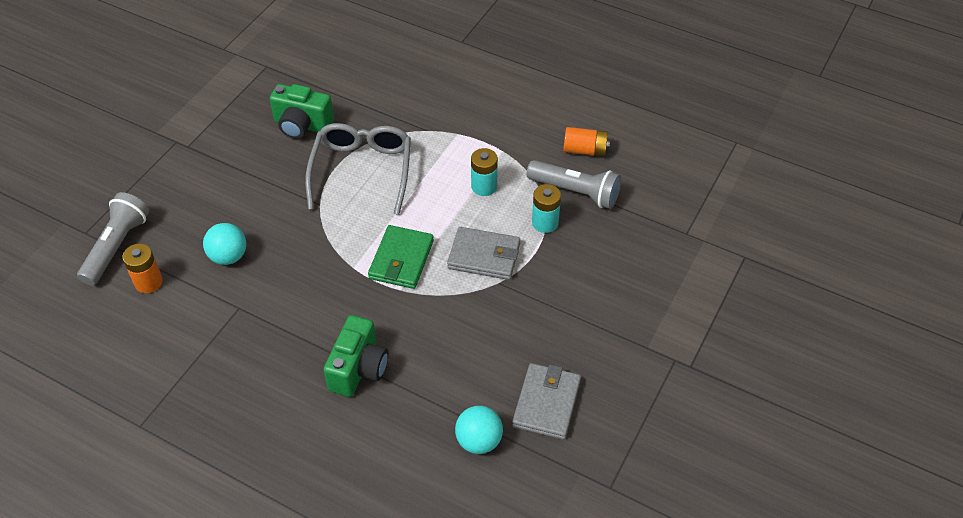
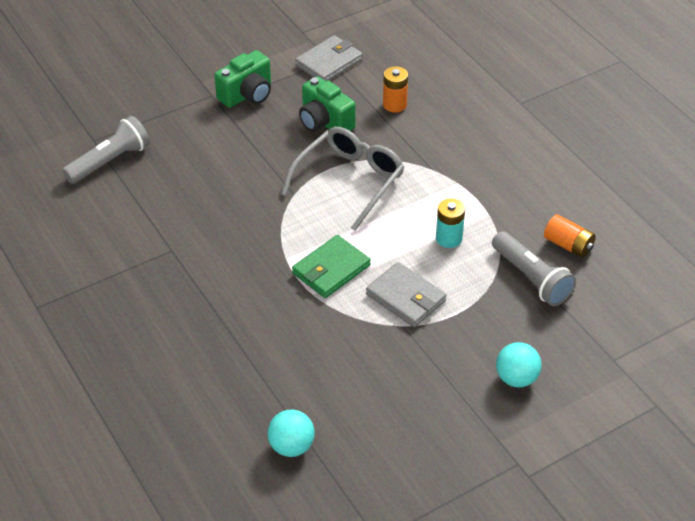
camera: 30 degrees right, 5 degrees down
(148, 282) = (115, 199): orange battery -> orange battery (394, 104)
(228, 256) = (190, 206): turquoise ball -> turquoise ball (516, 378)
(358, 369) = (233, 342): green camera -> green camera (247, 95)
(545, 222) = (482, 293): turquoise battery -> none
(546, 403) = (372, 444): grey wallet -> grey wallet (329, 62)

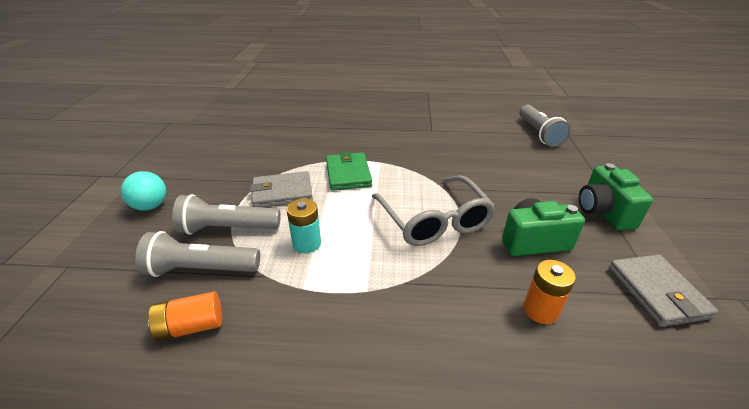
camera: 125 degrees right, 10 degrees down
(291, 446) = (251, 120): turquoise ball -> none
(483, 298) = (228, 228): none -> grey flashlight

